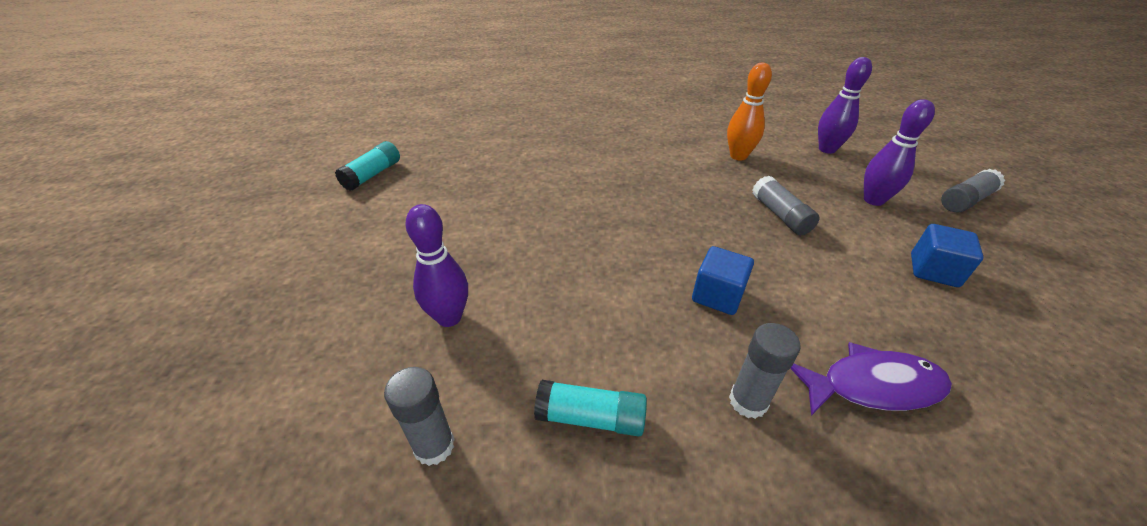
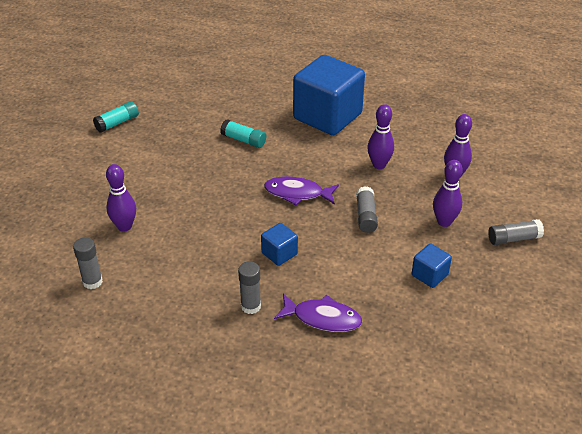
camera: 20 degrees right, 0 degrees up
(590, 417) = (169, 291): turquoise glue stick -> turquoise glue stick (243, 140)
(637, 121) = (327, 116): none -> blue cube
(673, 208) = (297, 193): none -> purple fish
(738, 156) = (379, 165): orange bowling pin -> purple bowling pin

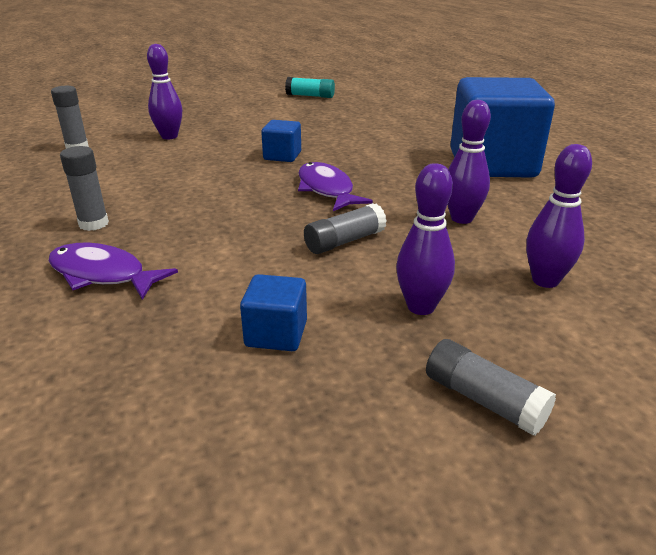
camera: 55 degrees right, 10 degrees down
(243, 140) = (372, 141): turquoise glue stick -> none
(279, 253) = (205, 212): blue cube -> blue cube (282, 156)
(322, 318) = (102, 274): purple fish -> purple fish turned 135 degrees clockwise

